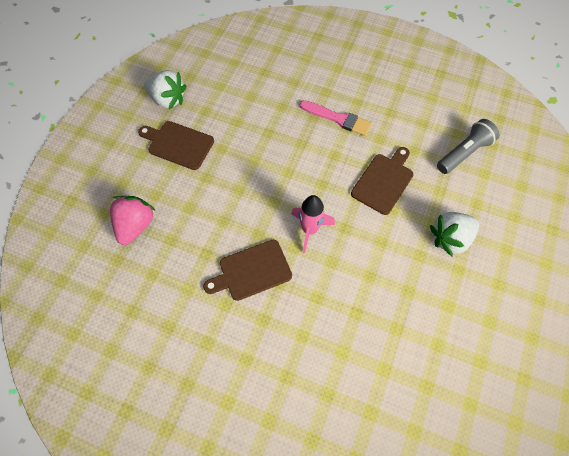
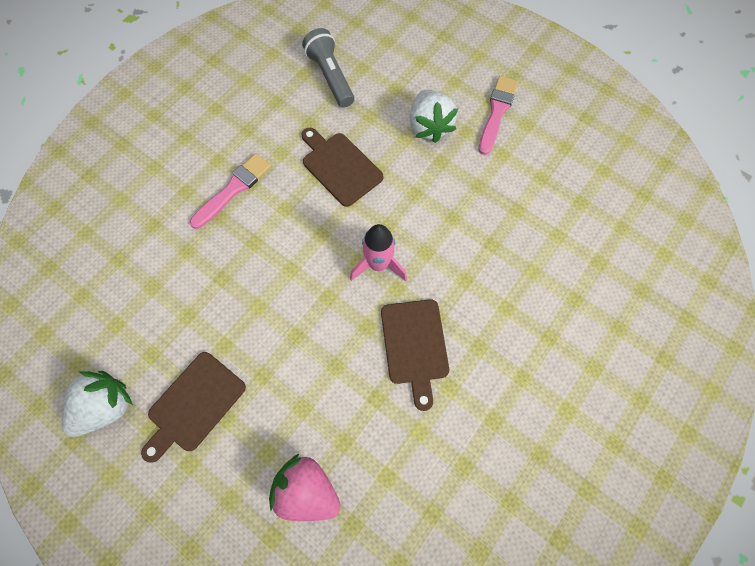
camera: 75 degrees left, 5 degrees up
(491, 292) = (497, 112): none -> pink brush

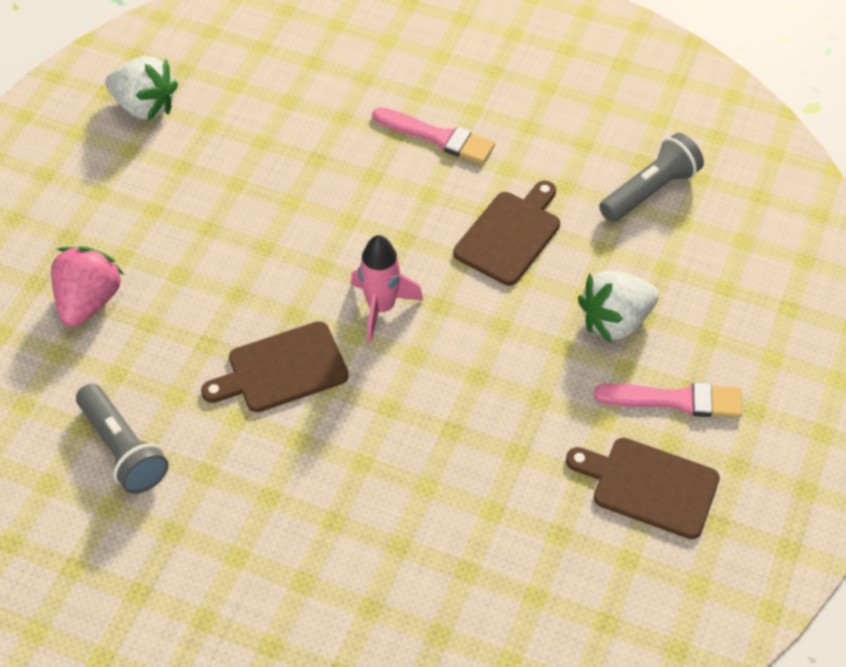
camera: 75 degrees right, 15 degrees down
(194, 405) = (162, 177): brown cutting board -> brown cutting board (649, 486)
(460, 482) = (123, 449): none -> grey flashlight

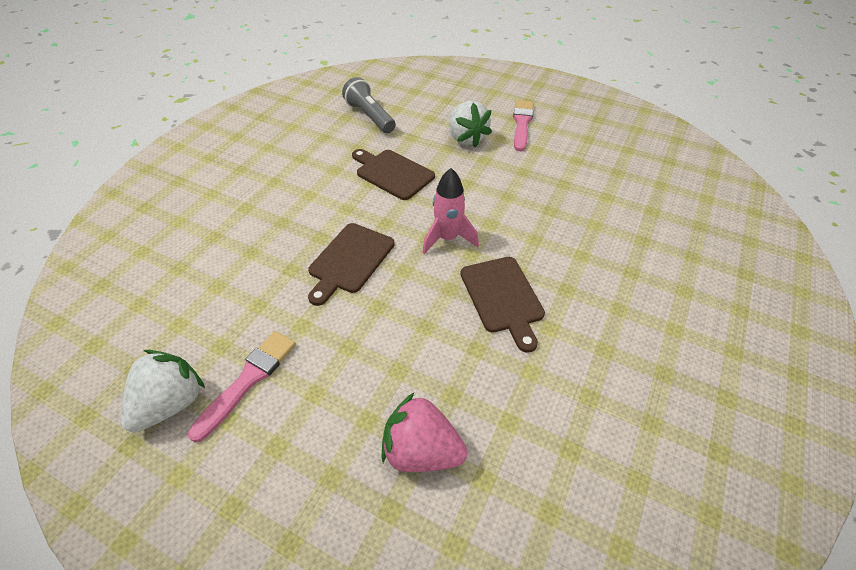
camera: 85 degrees left, 5 degrees down
(123, 449) = (590, 412): grey flashlight -> none
(438, 137) = (293, 200): pink brush -> pink brush (248, 380)
(649, 486) = (579, 138): brown cutting board -> brown cutting board (350, 260)

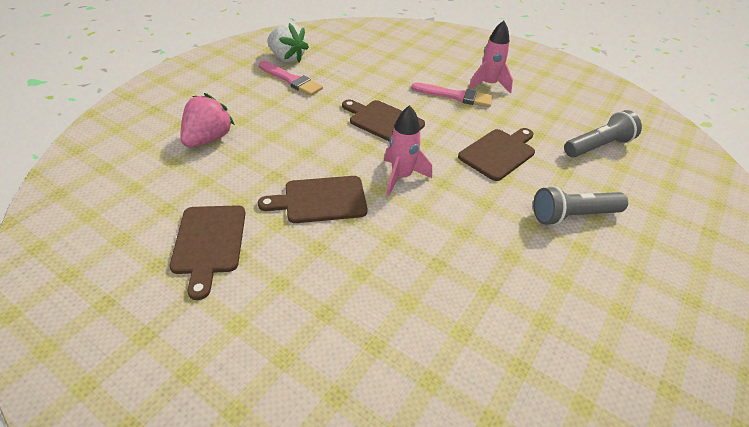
camera: 95 degrees right, 5 degrees down
(263, 177) = (488, 85): none -> pink rocket
(466, 138) = (573, 216): white strawberry -> grey flashlight
(522, 123) = (623, 279): pink brush -> pink brush (455, 96)
(601, 381) = (209, 243): none -> brown cutting board

